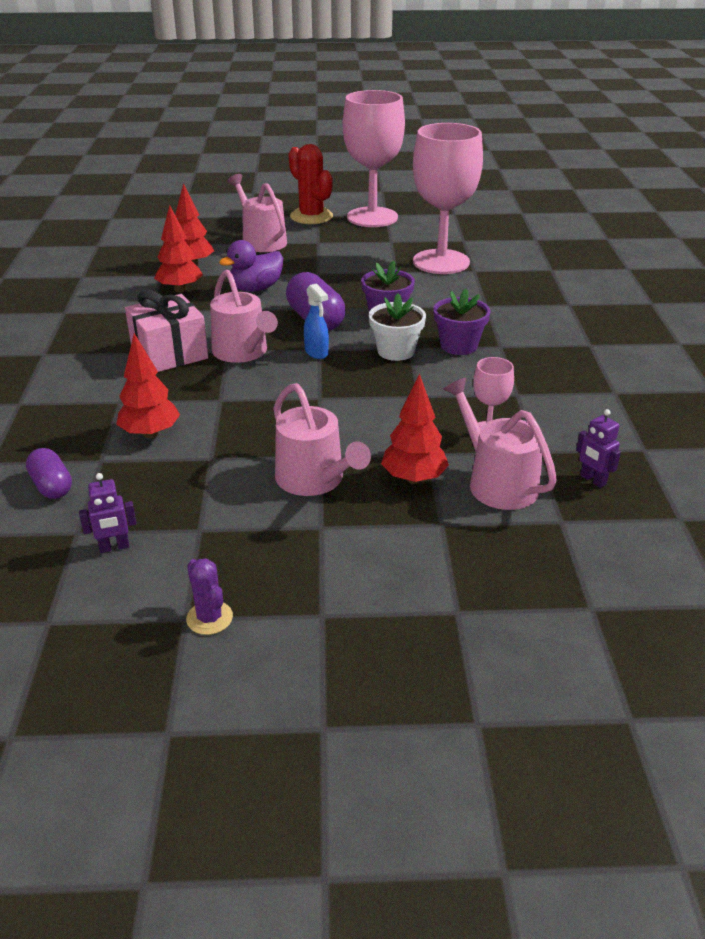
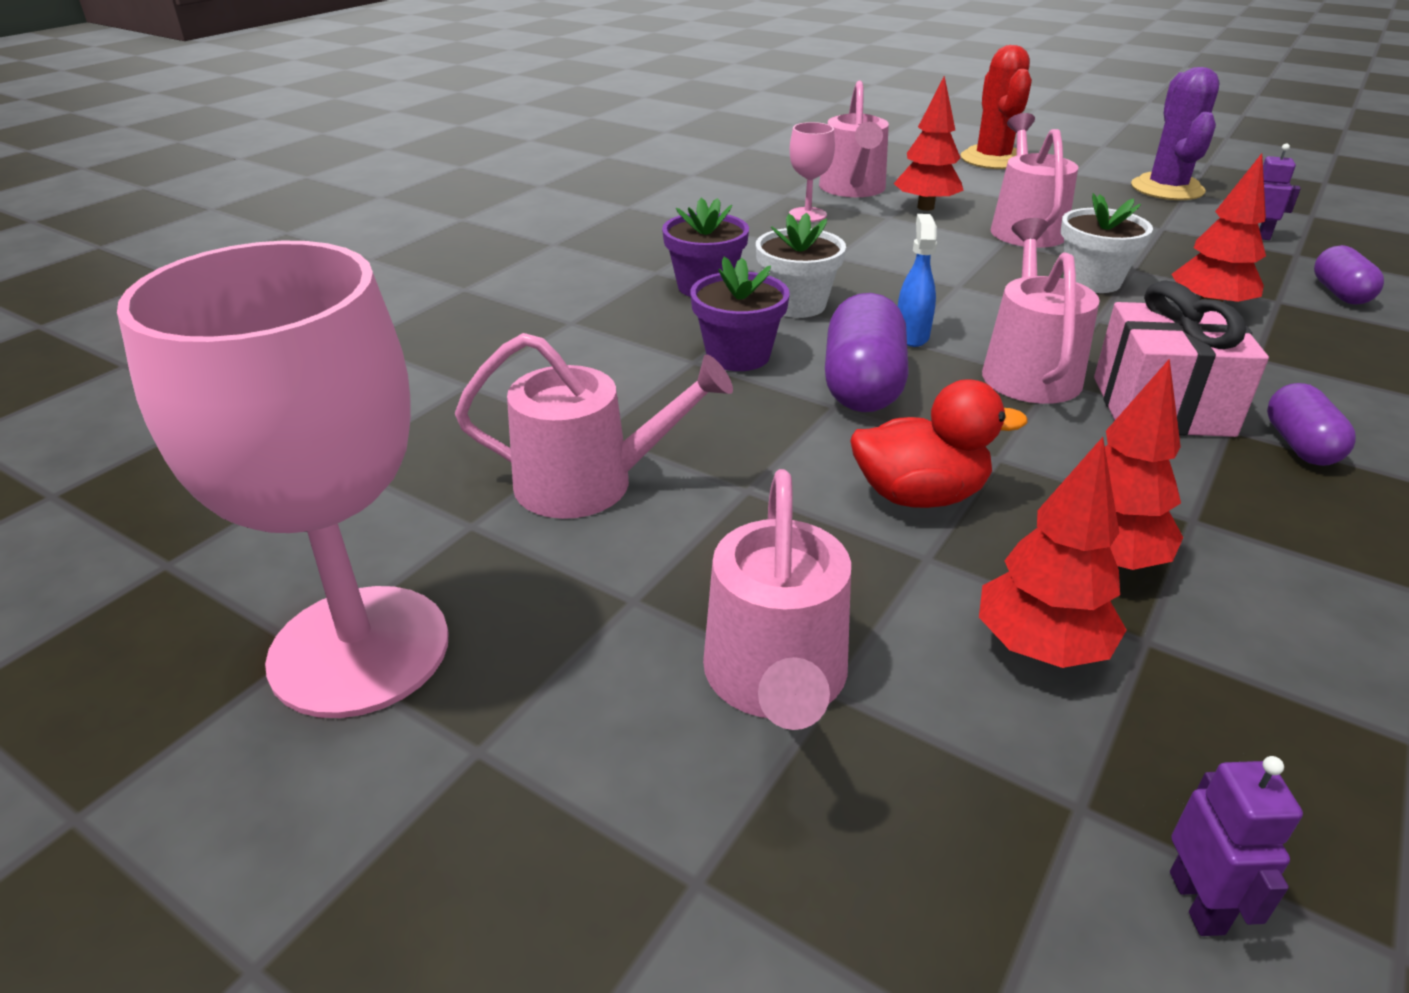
camera: 145 degrees left, 0 degrees up
(102, 354) = (1300, 445): none -> purple capsule
(209, 618) = (1167, 189): purple cactus -> purple cactus, size x1.85
(236, 433) = (1092, 281): none -> white flower pot
(256, 288) = (919, 495): purple duck -> red duck
(311, 216) = (505, 752): red cactus -> red cactus (993, 159)
(373, 259) = (589, 483): none -> pink watering can
(441, 262) = (483, 423): pink goblet -> none
(592, 480) = (771, 172): purple robot -> purple robot (1197, 902)

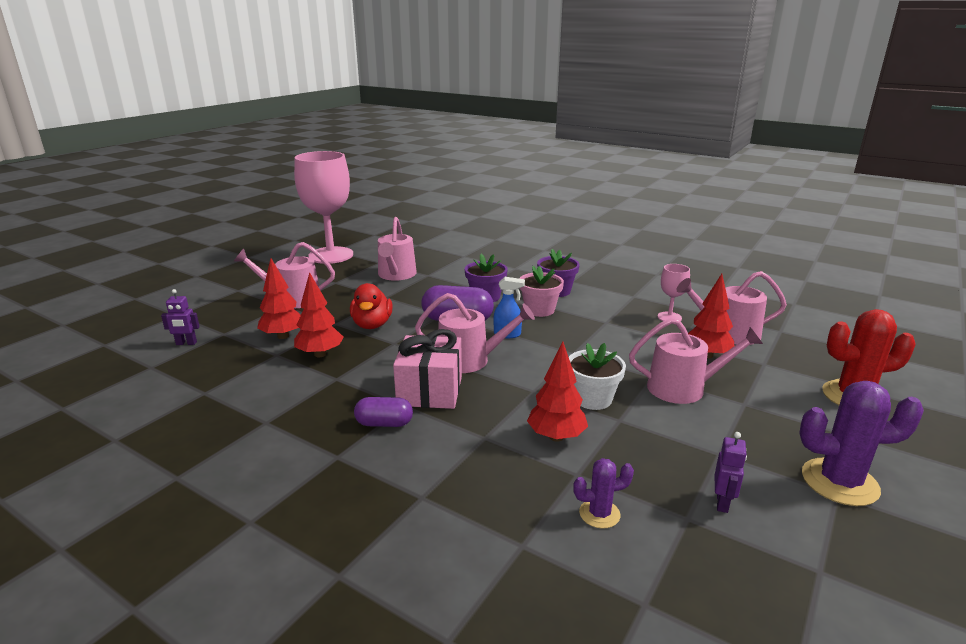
camera: 90 degrees right, 10 degrees down
(796, 304) = (539, 310): white flower pot -> pink flower pot
(1339, 293) = (599, 514): purple capsule -> purple cactus

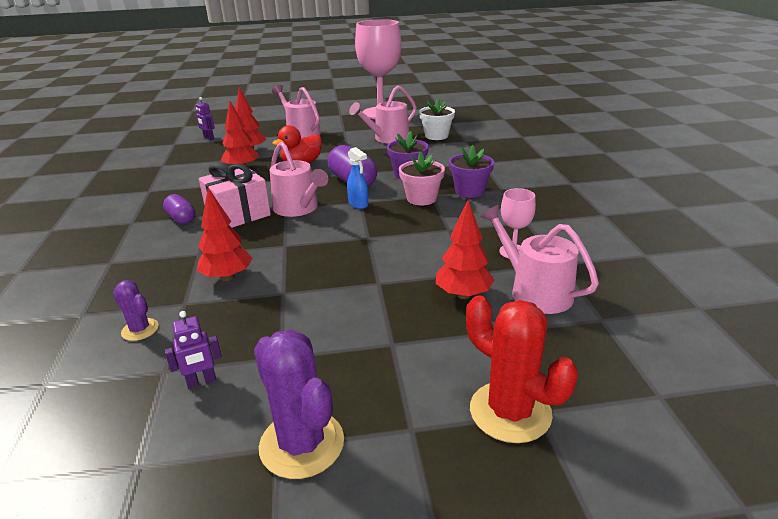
camera: 50 degrees right, 5 degrees up
(592, 399) = (302, 271): white flower pot -> white flower pot (436, 136)
(683, 388) = (377, 303): pink watering can -> none

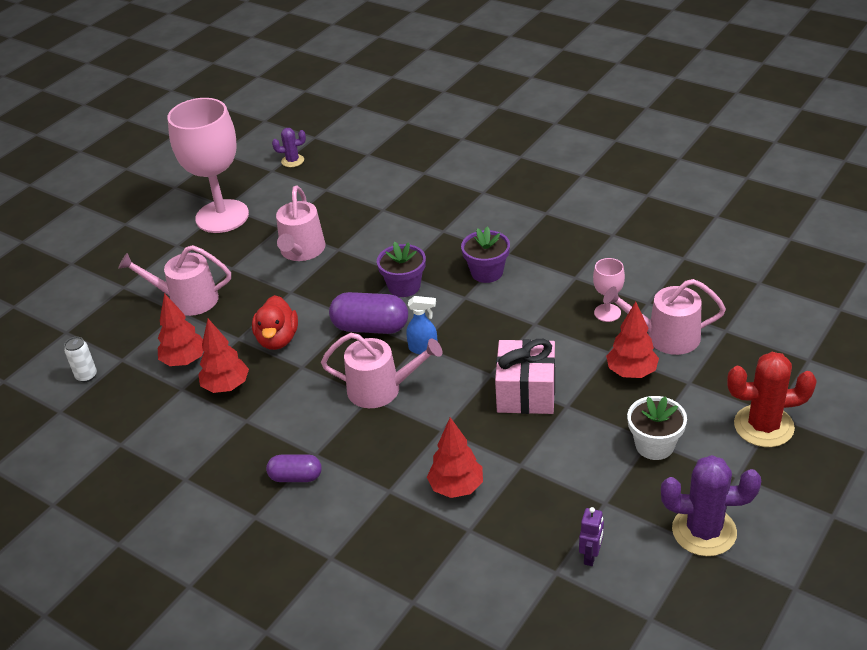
camera: 45 degrees left, 10 degrees up
(140, 330) = (481, 570): purple cactus -> purple cactus (292, 161)
(208, 138) = (86, 376): purple robot -> white can
(238, 214) = (339, 434): pink gift -> pink gift (526, 392)
(421, 198) = (463, 306): pink flower pot -> none
(436, 136) = (344, 218): white flower pot -> white flower pot (654, 445)

